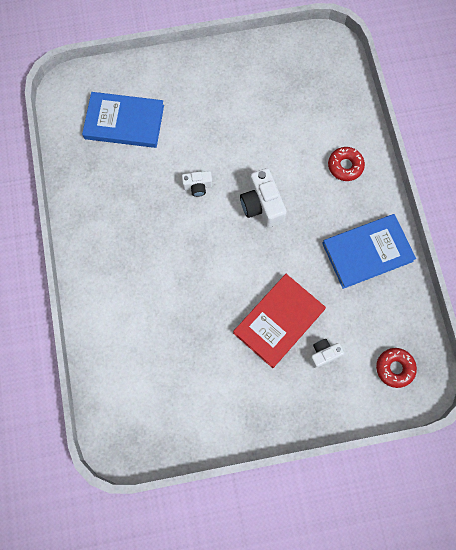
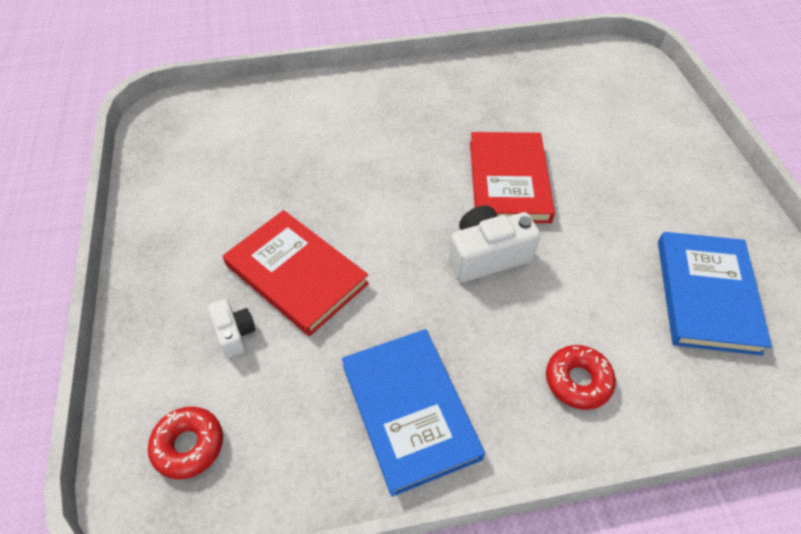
camera: 90 degrees right, 20 degrees down
(124, 122) = (593, 107): blue book -> blue book (706, 295)
(197, 186) = (508, 181): white camera -> red book

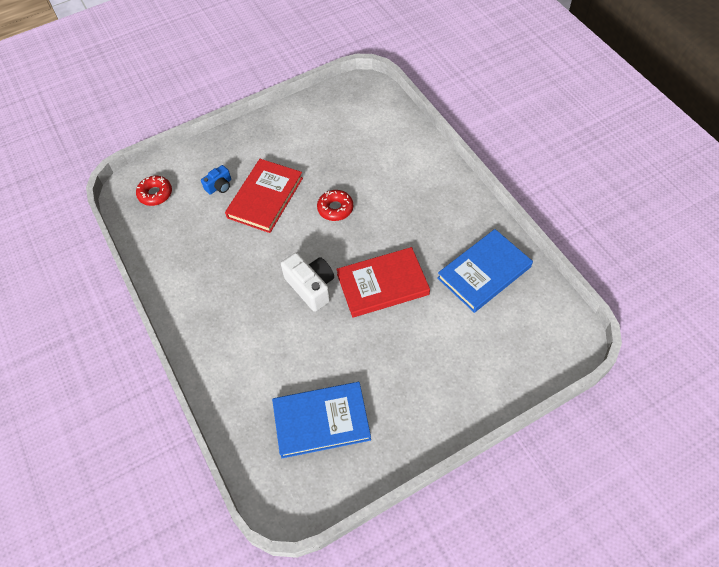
camera: 75 degrees right, 5 degrees up
(235, 333) = (219, 186): white camera -> blue camera
(409, 411) = (194, 276): blue book -> blue book (484, 272)
(578, 381) = (234, 353): red donut -> red donut (335, 208)

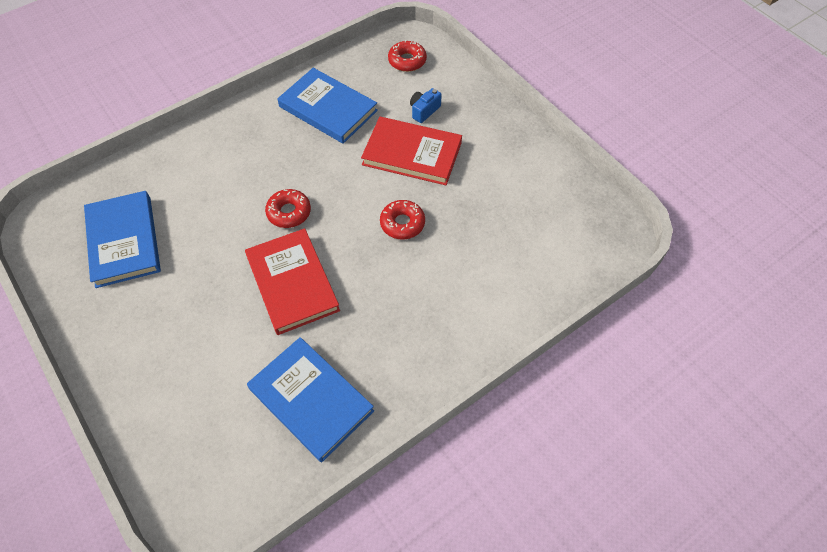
camera: 80 degrees right, 0 degrees up
(197, 256) = (328, 108): none -> blue book
(219, 186) = (424, 111): blue camera -> blue camera turned 90 degrees clockwise
(311, 287) = (289, 212): white camera -> red donut

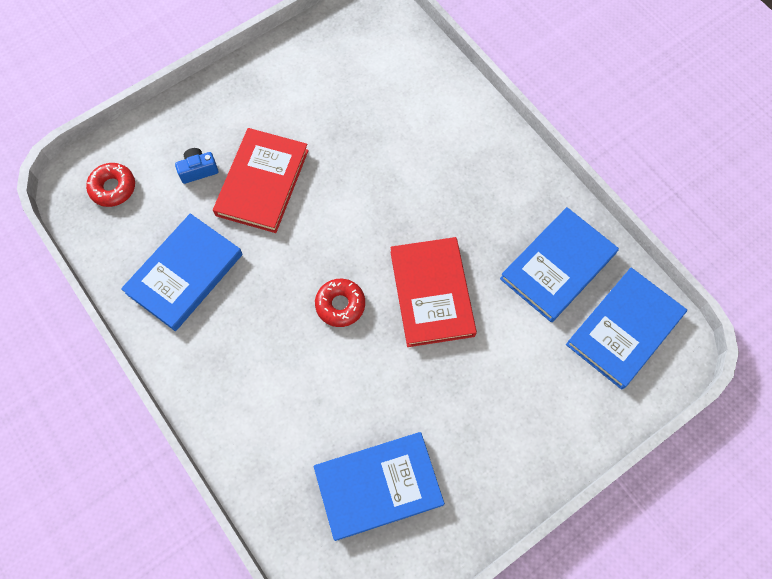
camera: 90 degrees left, 10 degrees up
(232, 463) = (624, 329): none -> blue book
(292, 283) = (431, 293): red book -> red book turned 75 degrees counterclockwise
(402, 223) = (357, 191): red donut -> none
(424, 111) = (198, 170): blue camera -> blue camera turned 120 degrees clockwise

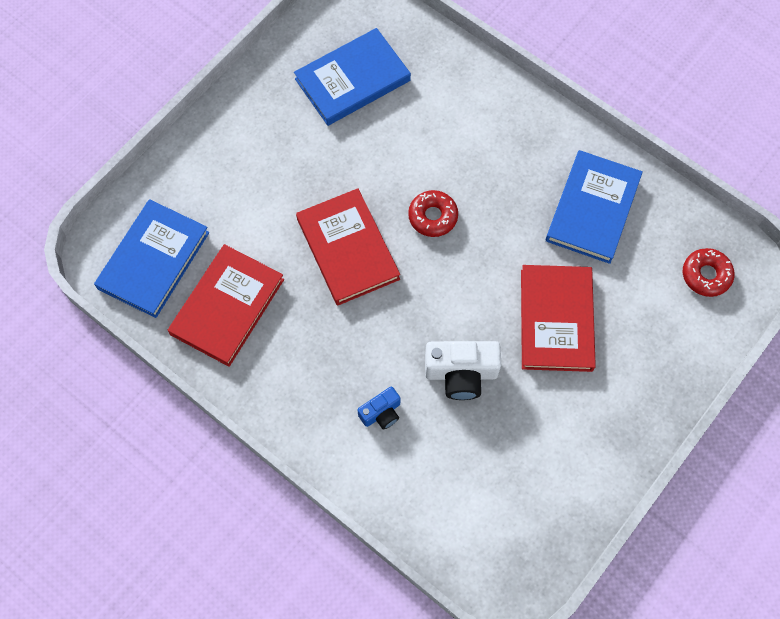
camera: 165 degrees right, 0 degrees up
(198, 170) = (628, 316): blue camera -> blue camera (381, 413)
(361, 159) = (461, 373): none -> white camera
(557, 266) = (227, 307): blue book -> red book

